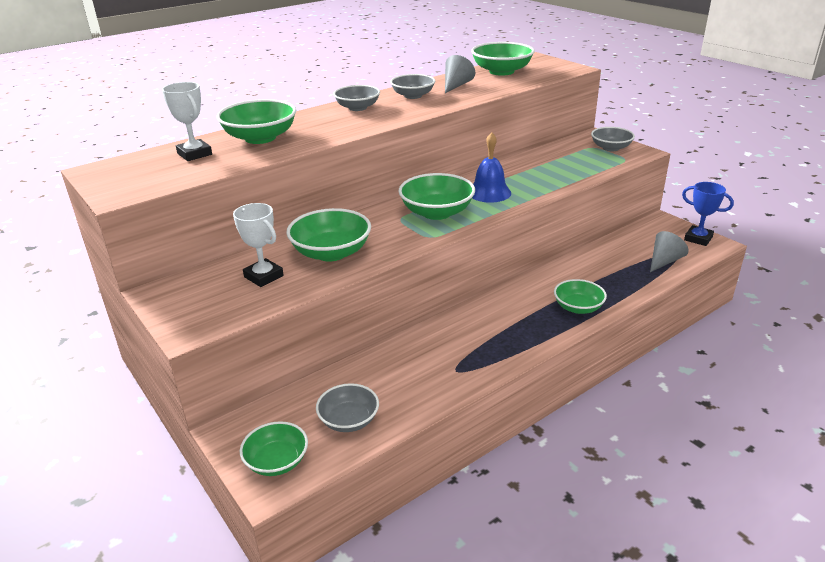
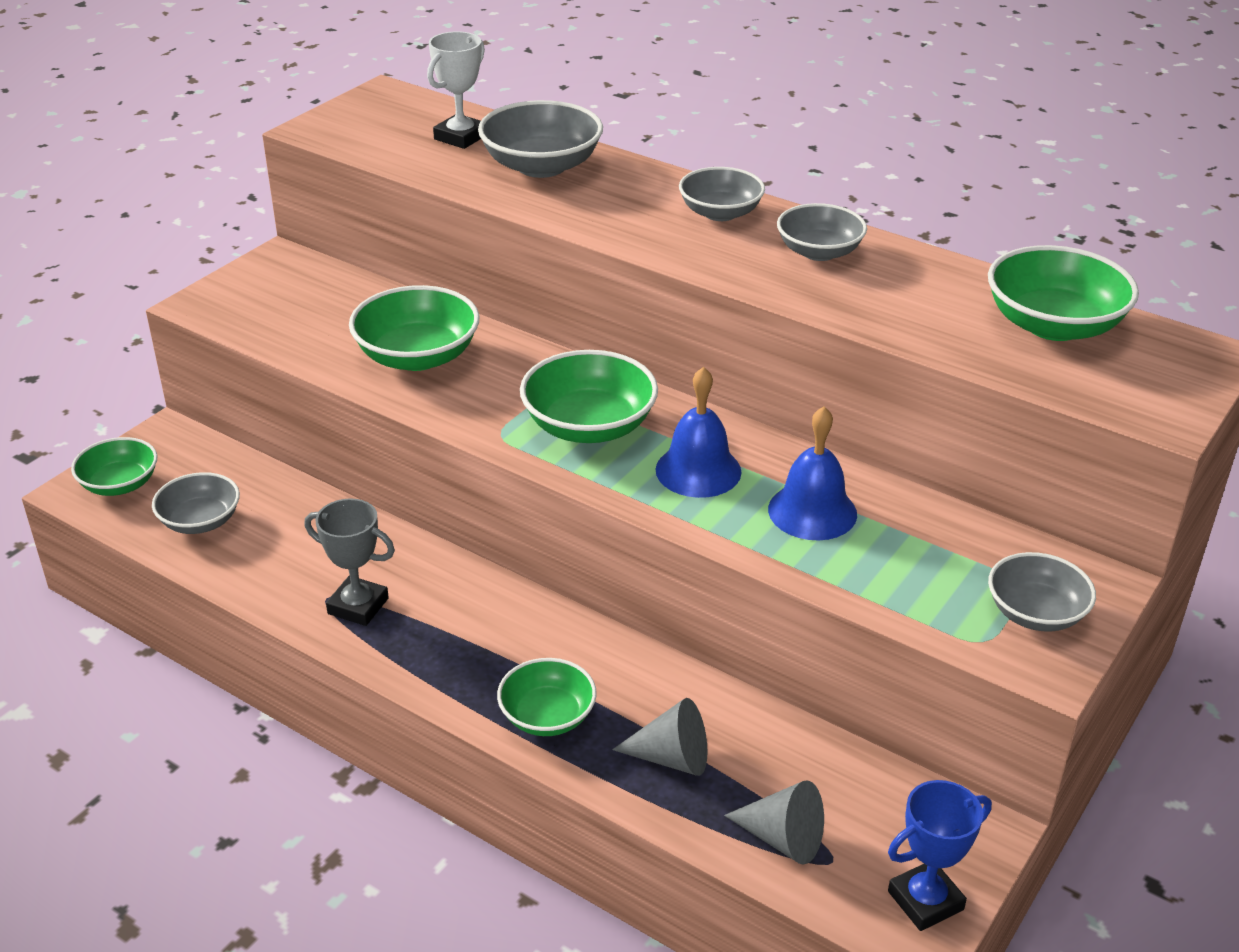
camera: 70 degrees right, 5 degrees up
(260, 138) = (541, 166): green bowl -> grey bowl
(263, 276) = (336, 320): white trophy -> none
(456, 85) = (914, 286): grey cone -> grey cone (672, 758)
(469, 359) = (358, 606): none -> grey trophy
(531, 174) = (812, 511): none -> blue bell
(698, 238) = (925, 900): blue trophy -> blue trophy turned 45 degrees clockwise

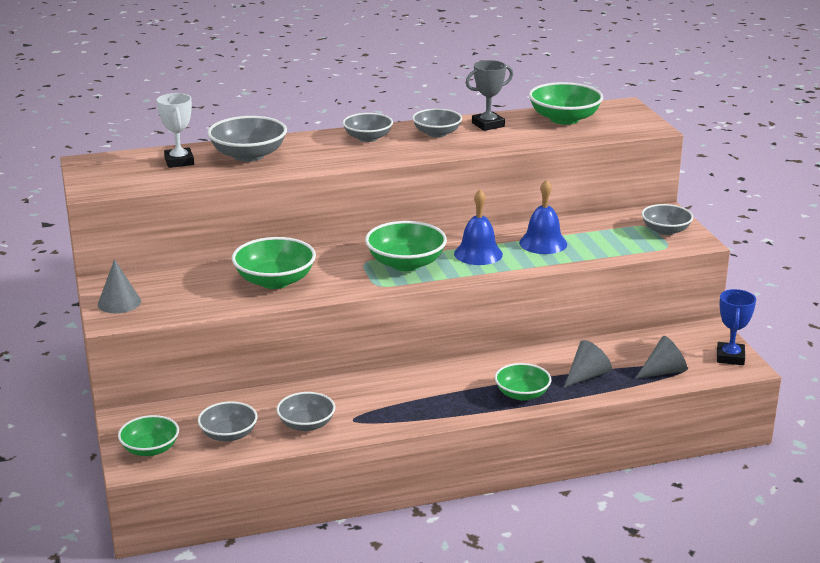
camera: 50 degrees left, 10 degrees down
(244, 288) = (119, 302): none -> grey cone
(279, 566) = (306, 424): none -> grey bowl
(358, 606) = (373, 413): grey trophy -> grey trophy (488, 125)

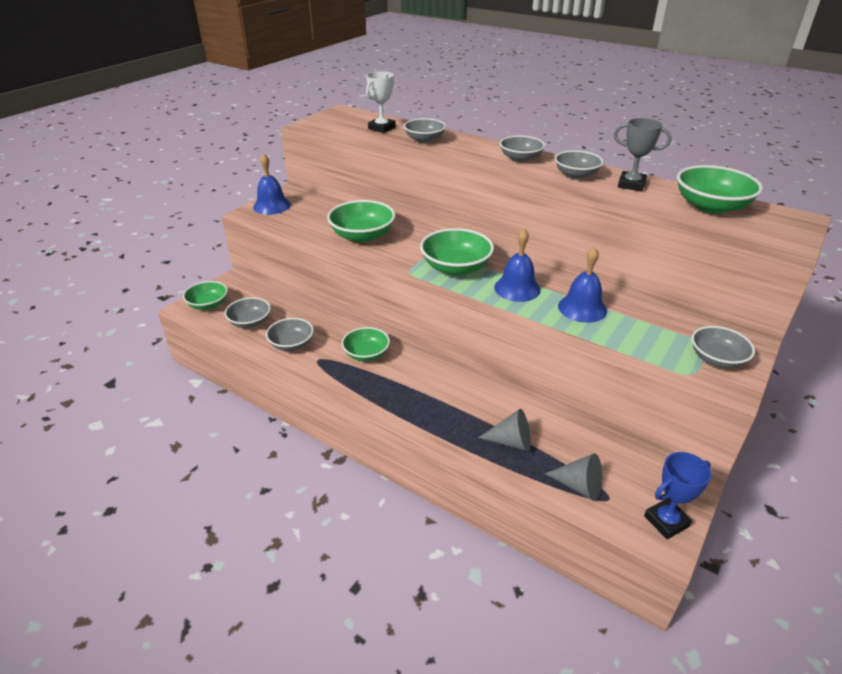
camera: 50 degrees right, 10 degrees up
(119, 302) = (272, 206): grey cone -> blue bell
(248, 155) = (424, 140): grey bowl -> grey bowl, size x0.66
(522, 394) = (440, 420): green bowl -> green bowl (366, 354)

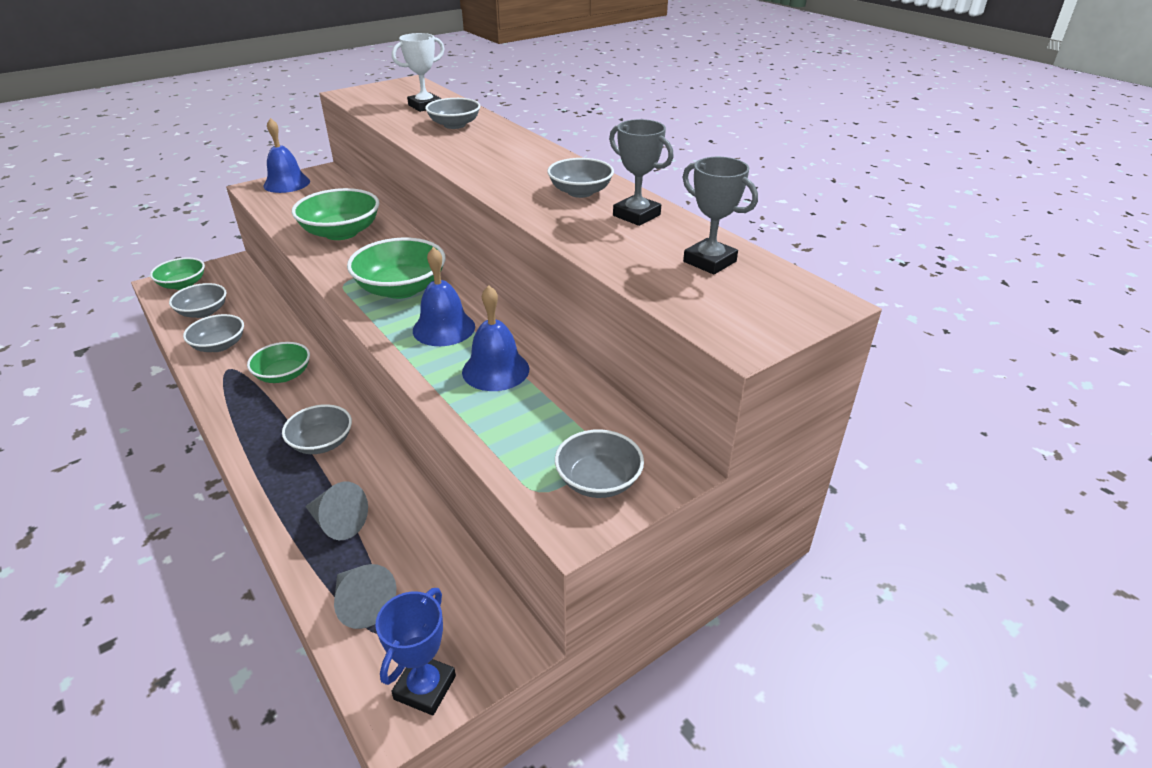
camera: 20 degrees right, 0 degrees up
(520, 158) = (538, 162): grey bowl -> grey bowl (322, 443)
(666, 521) = (425, 687): blue trophy -> blue trophy turned 60 degrees counterclockwise
(711, 206) = (709, 261): green bowl -> grey trophy

